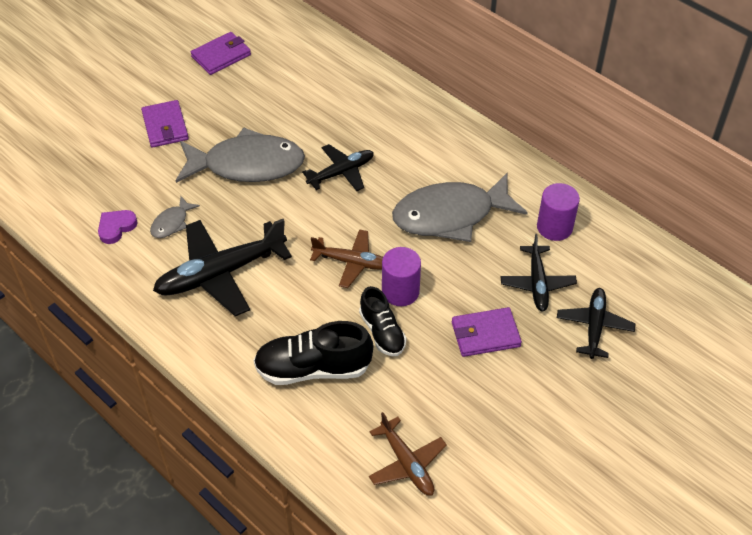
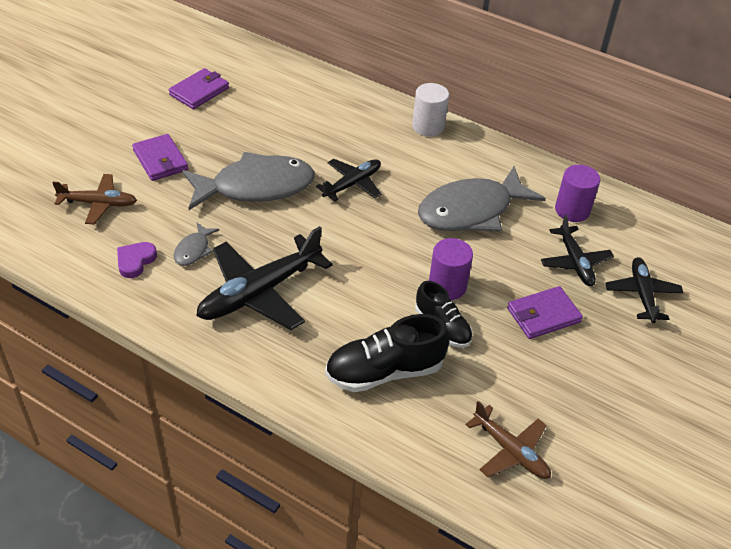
camera: 15 degrees left, 5 degrees down
(352, 262) = (390, 265): brown plane -> brown plane (98, 204)
(437, 118) = (428, 127): none -> white cylinder

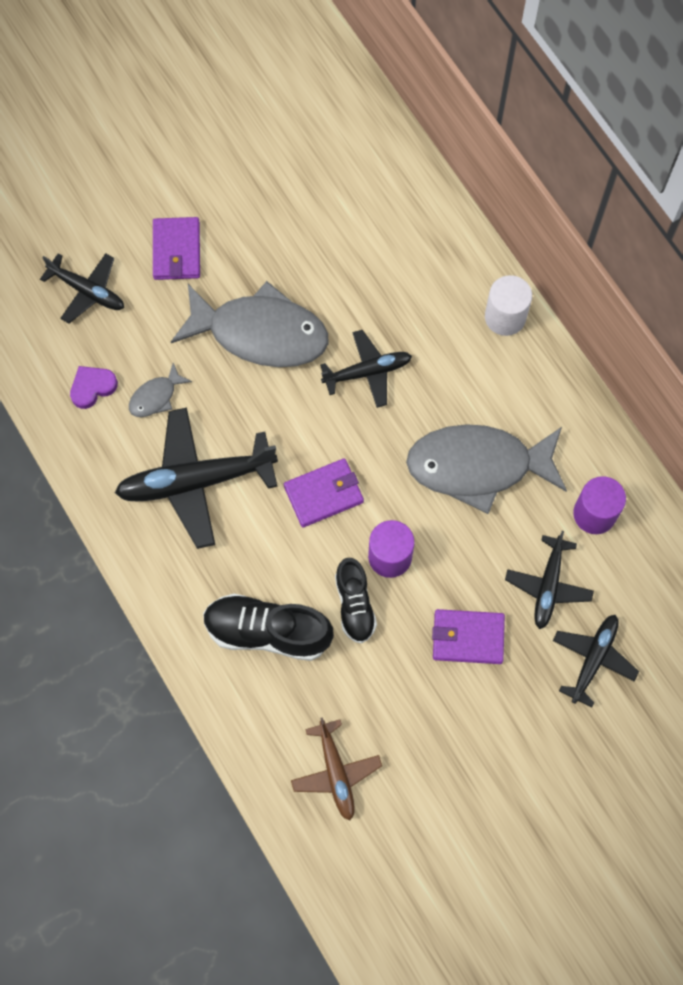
camera: 30 degrees right, 25 degrees up
(98, 204) = (87, 291): brown plane -> black plane
(199, 91) = (267, 153): purple wallet -> purple wallet (324, 494)

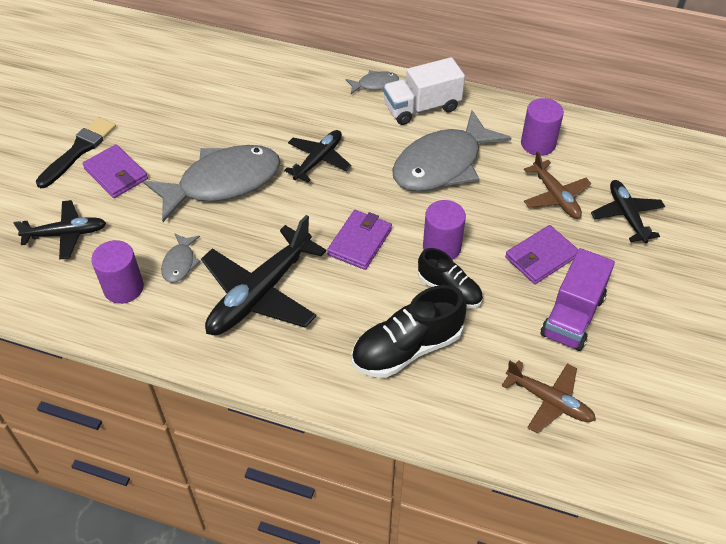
camera: 40 degrees left, 20 degrees down
(92, 387) = (123, 288): purple heart -> purple cylinder
(165, 196) = (79, 150): none -> black brush
(434, 716) = (572, 316): none -> purple truck
(505, 317) = (375, 84): white cylinder -> grey fish
(523, 382) = (422, 107): none -> white truck
(548, 585) = (555, 196): black plane -> brown plane

